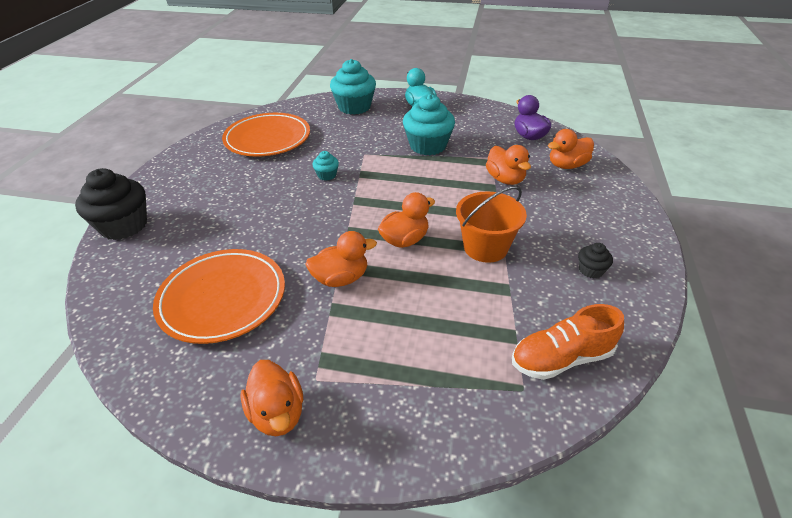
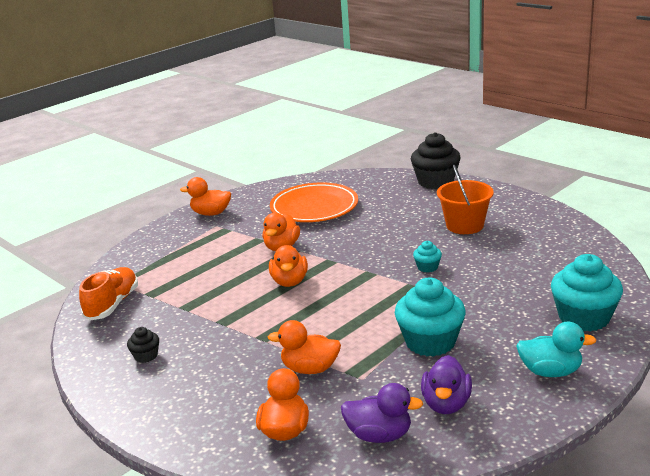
camera: 125 degrees right, 15 degrees down
(267, 139) = (534, 248): orange plate -> none
(480, 125) = (446, 404): none -> purple duck
(485, 247) = (235, 315): orange bucket -> orange bucket (465, 225)

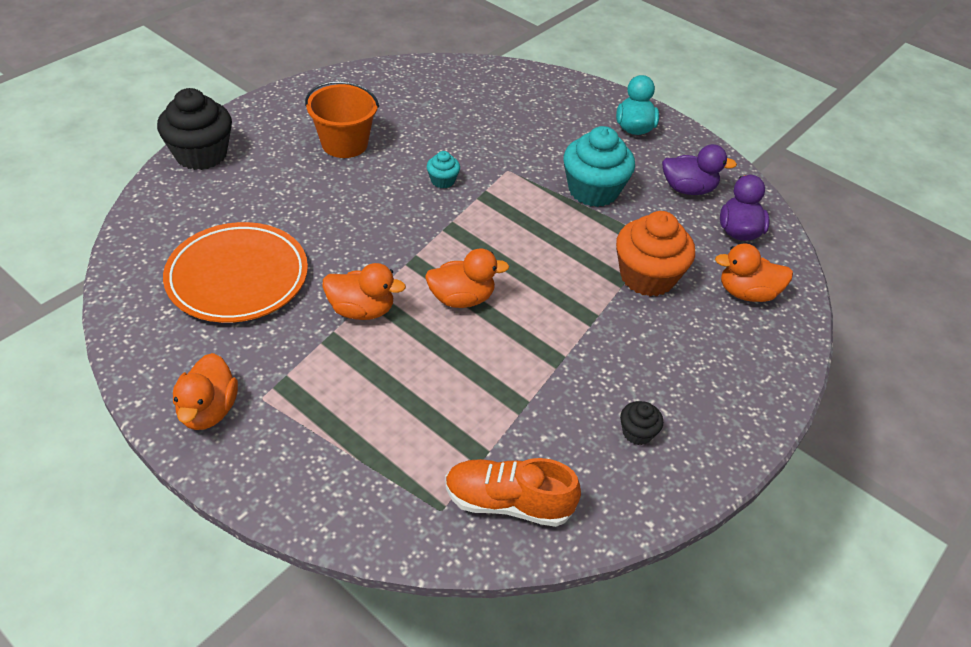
camera: 100 degrees left, 20 degrees up
(310, 369) = (647, 277): orange duck -> orange cupcake
(584, 318) = (550, 97): turquoise cupcake -> none

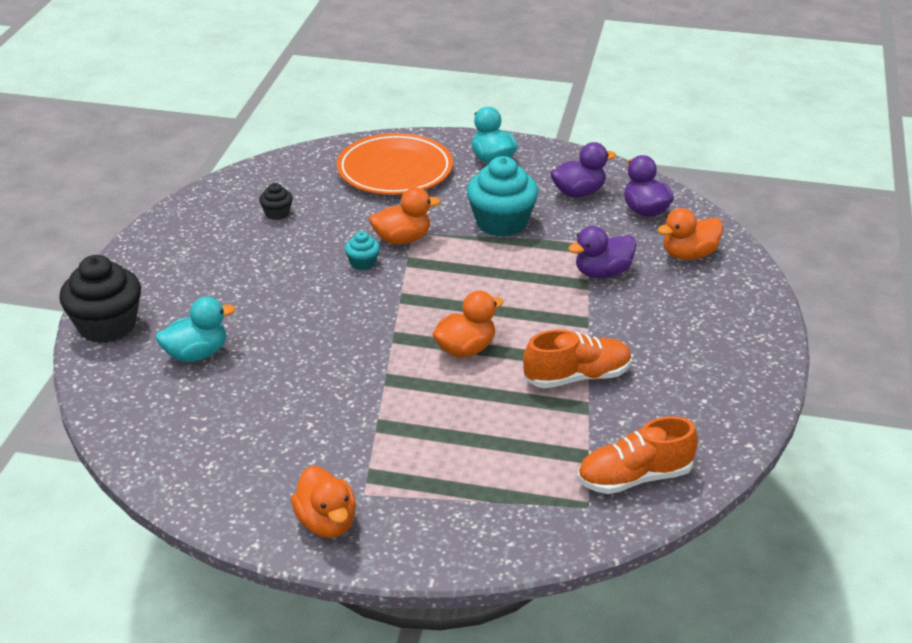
camera: 25 degrees left, 10 degrees down
(237, 277) = (249, 412): orange plate -> orange plate (395, 170)
(244, 207) = (196, 354): none -> turquoise duck
(344, 144) = (241, 265): orange bucket -> none
(361, 310) = (387, 392): orange duck -> orange duck (402, 239)
(539, 371) = (577, 377): none -> orange shoe
(637, 432) = (689, 388): black cupcake -> black cupcake (277, 213)
(647, 277) = (602, 273): orange cupcake -> purple duck

